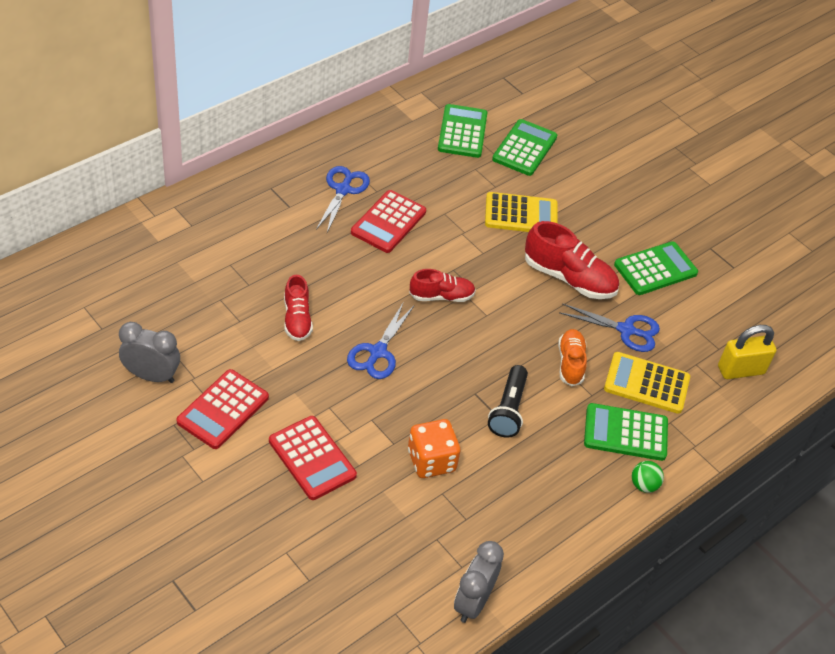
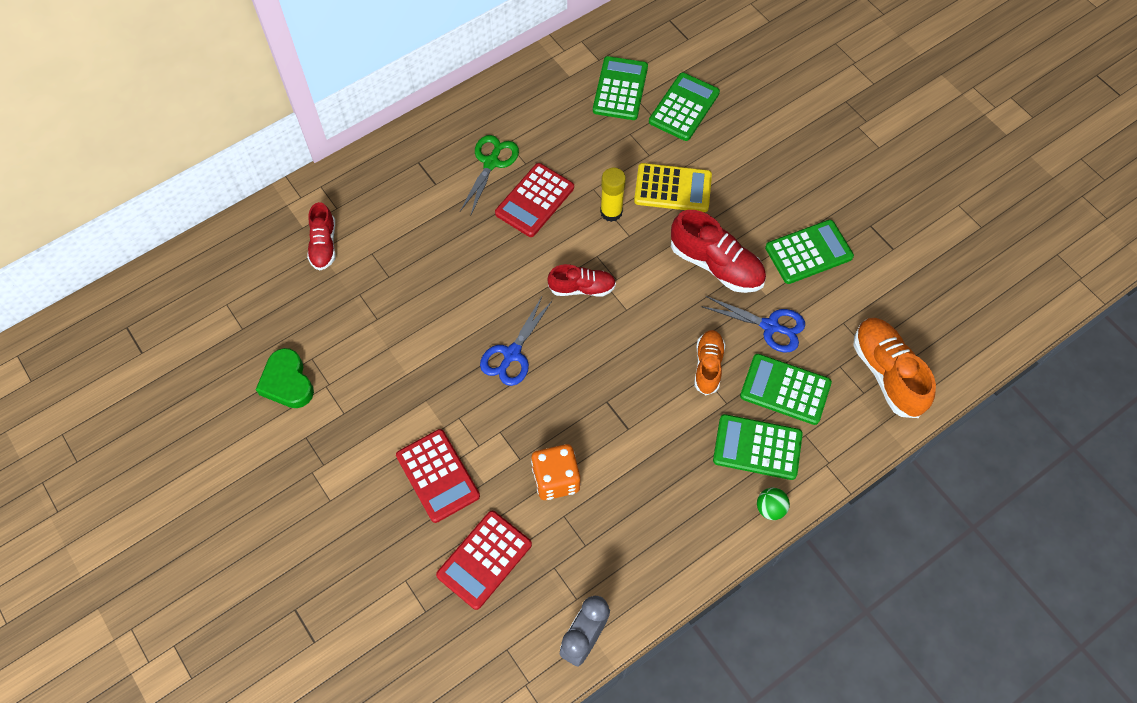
camera: 10 degrees right, 15 degrees up
(151, 376) = (287, 382): grey clock -> green heart
(223, 409) = (354, 420): red calculator -> red calculator (484, 559)
(297, 319) = (434, 316): red shoe -> red shoe (324, 245)
(343, 190) = (491, 163): blue scissors -> green scissors
(463, 233) = (611, 212): none -> yellow glue stick
(508, 410) = (639, 421): black flashlight -> none
(646, 383) = (785, 389): yellow calculator -> green calculator
(741, 370) = (887, 373): yellow padlock -> orange shoe

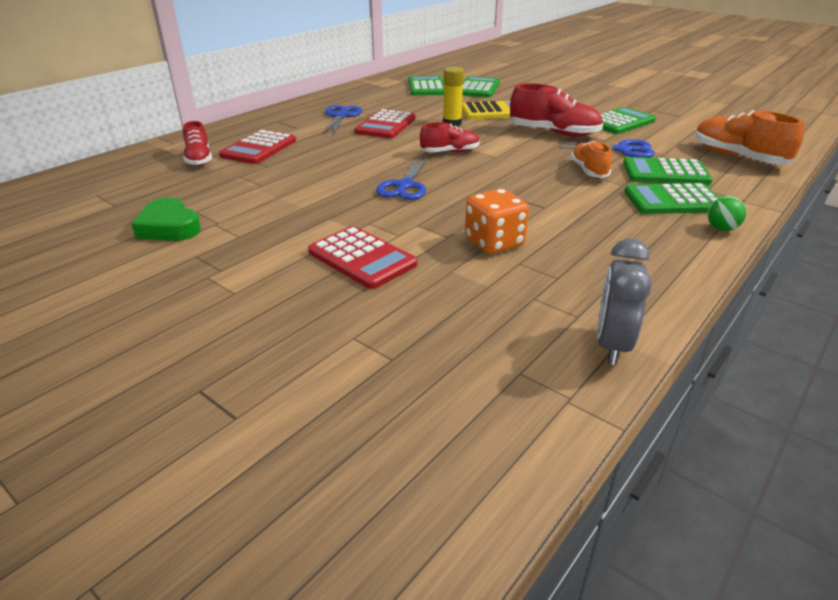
camera: 15 degrees left, 30 degrees down
(484, 559) = (447, 305): red calculator -> red calculator (259, 148)
(491, 163) = (341, 116): green scissors -> blue scissors

